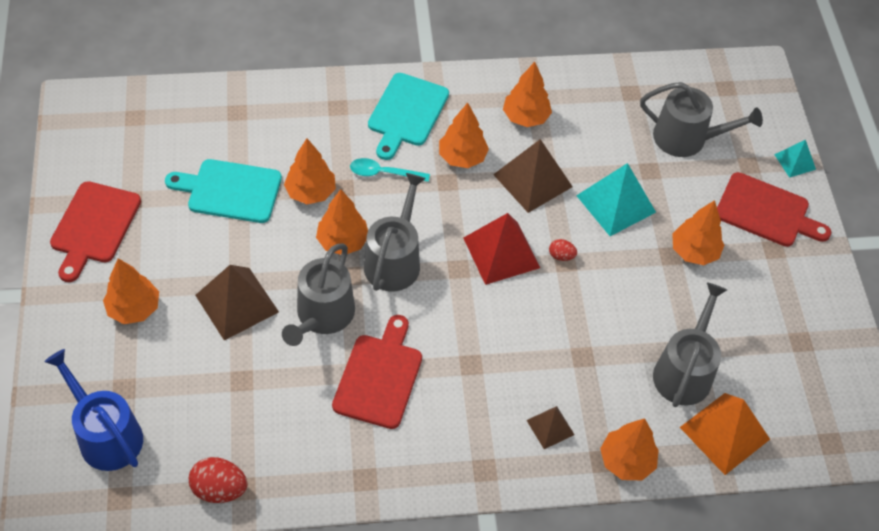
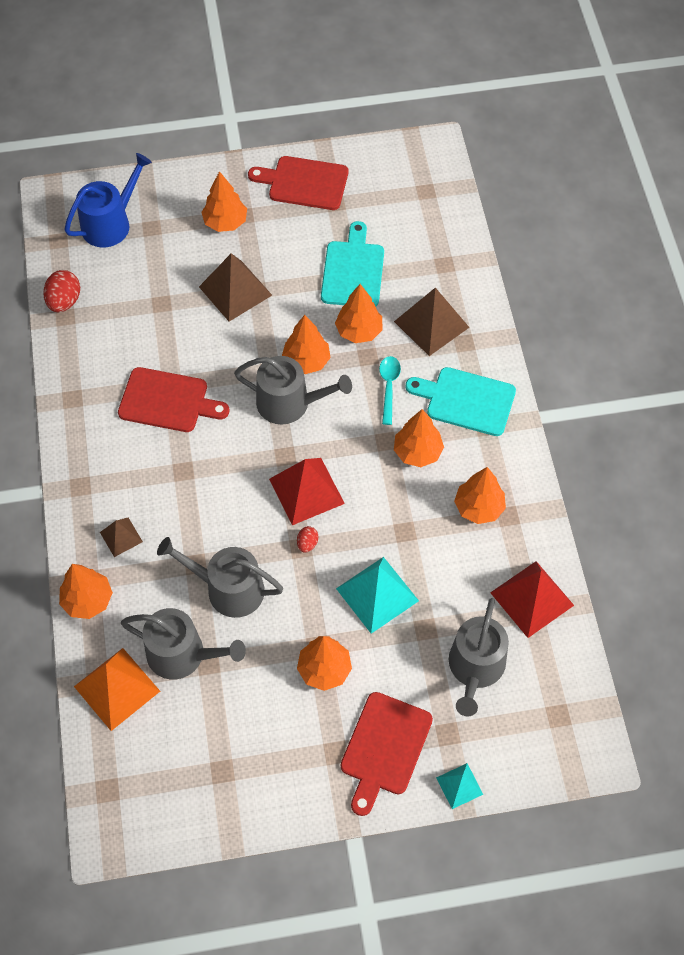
camera: 90 degrees right, 5 degrees up
(322, 316) = (226, 353): grey watering can -> grey watering can (228, 589)
(532, 180) = (397, 516): brown pyramid -> brown pyramid (431, 324)
(618, 91) = (531, 599): none -> red pyramid

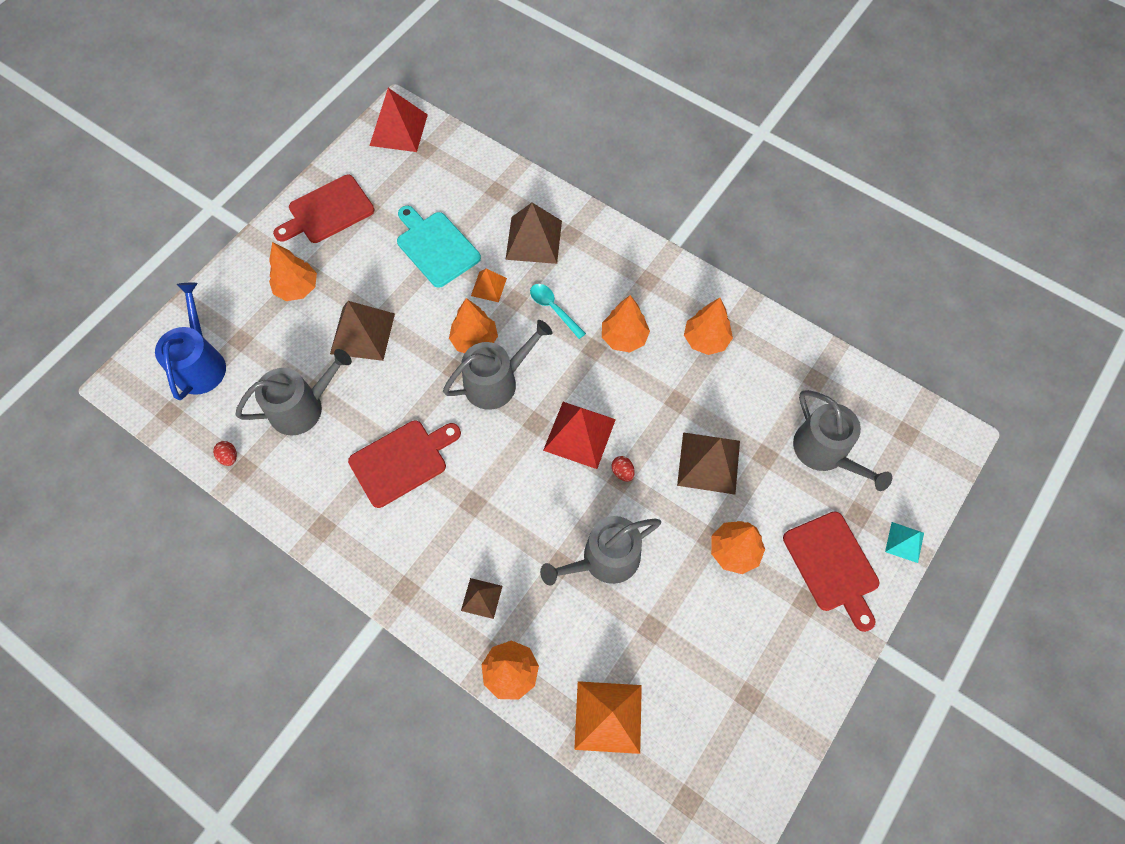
camera: 45 degrees left, 5 degrees up
(64, 301) = (229, 457): red egg -> red egg, size x0.55
(183, 654) = (627, 641): grey watering can -> grey watering can (302, 407)
(359, 331) = (488, 287): orange tree -> orange pyramid
(377, 594) = (708, 463): turquoise pyramid -> brown pyramid
(466, 401) = (616, 273): turquoise cutting board -> none
(531, 599) = (806, 371): red pyramid -> red pyramid (398, 130)

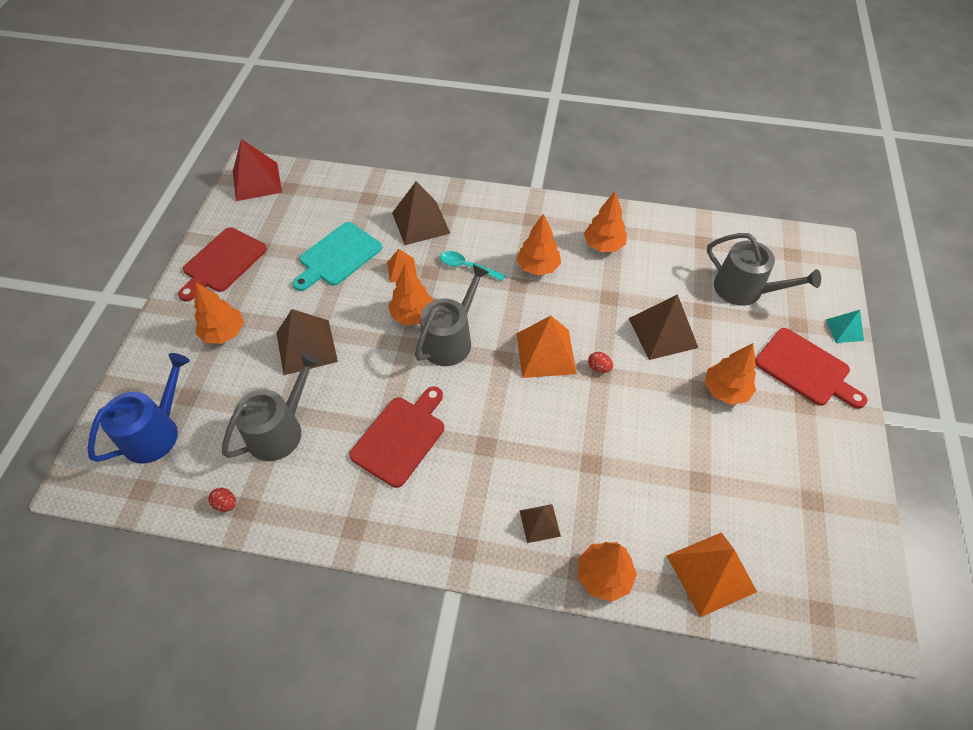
camera: 25 degrees left, 10 degrees down
(201, 363) = (156, 432): blue watering can -> blue watering can turned 60 degrees clockwise
(436, 247) = (338, 256): turquoise cutting board -> turquoise cutting board turned 75 degrees counterclockwise
(579, 434) = (545, 353): red pyramid -> orange pyramid
(604, 559) = (626, 442): grey watering can -> none

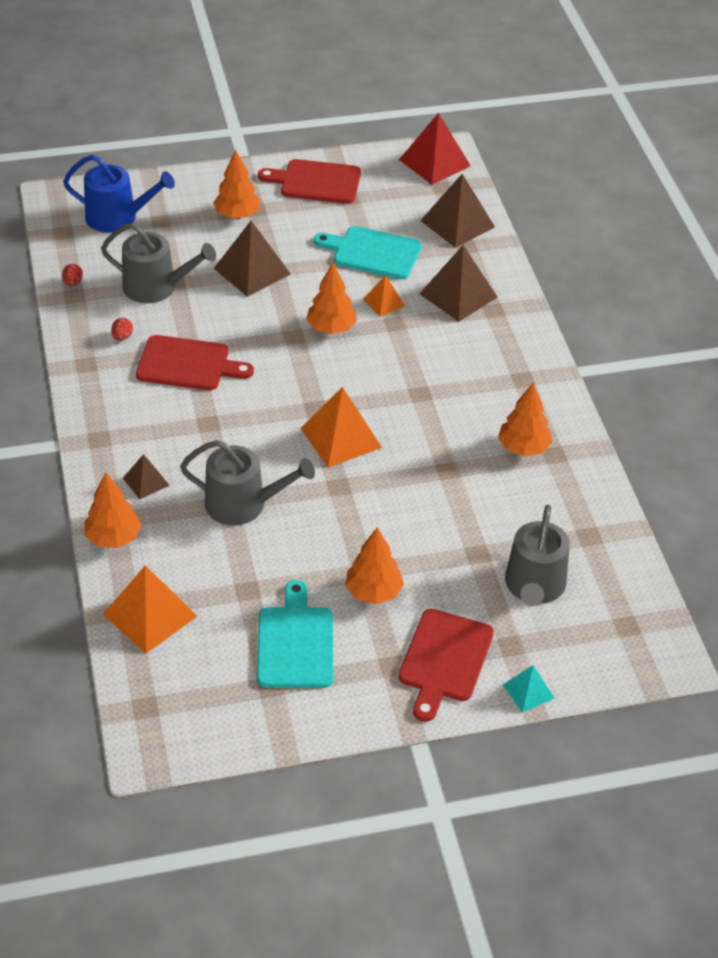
camera: 65 degrees right, 10 degrees down
(450, 340) = (316, 364): grey watering can -> grey watering can (243, 504)
(467, 267) = (419, 348): turquoise spoon -> none
(538, 267) = (454, 402): orange tree -> none
(599, 367) = (345, 483): red egg -> red egg (122, 337)
(663, 333) = (423, 525): brown pyramid -> brown pyramid (457, 223)
(768, 465) = (295, 643): none -> turquoise cutting board

